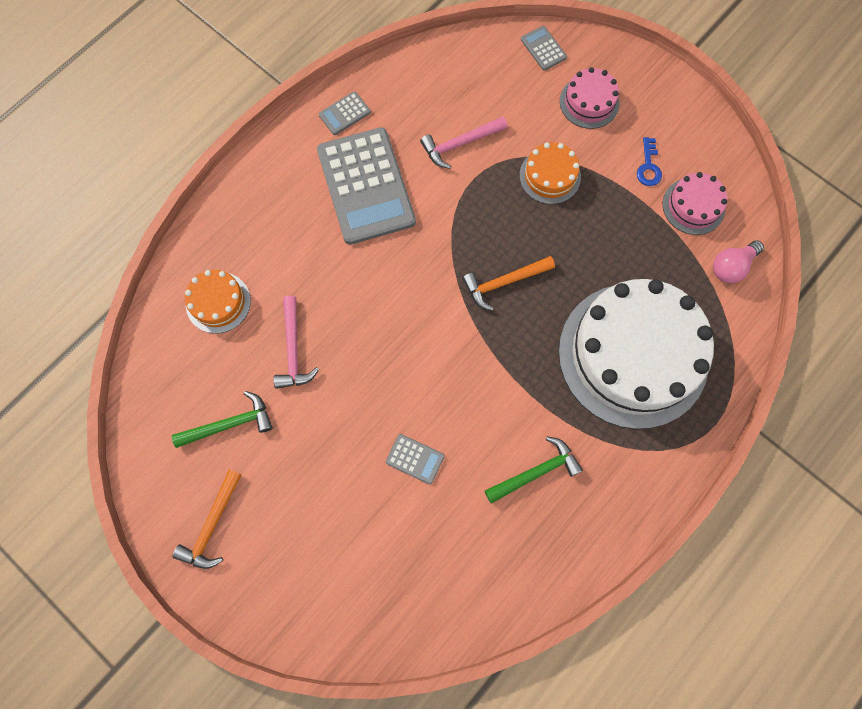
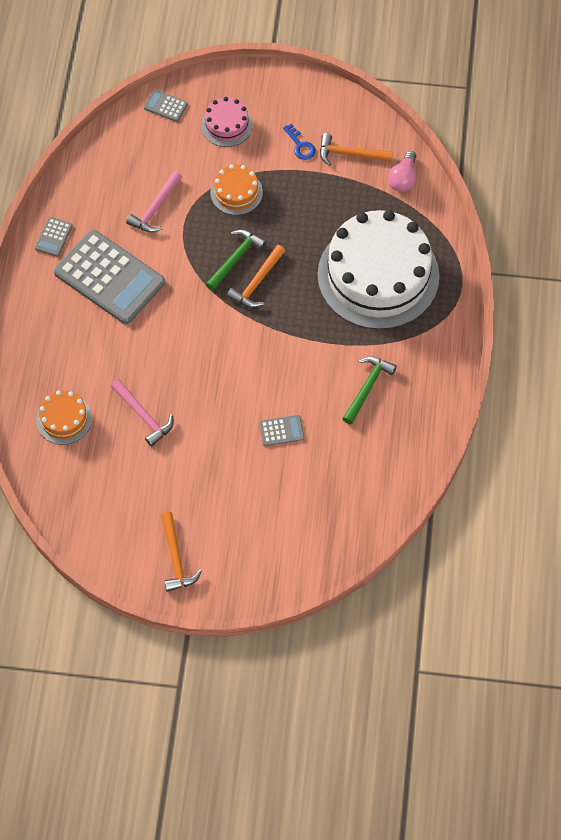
camera: 35 degrees left, 10 degrees down
(230, 424) = (137, 490): green hammer -> green hammer (236, 259)
(693, 206) = (350, 154): pink cake -> orange hammer

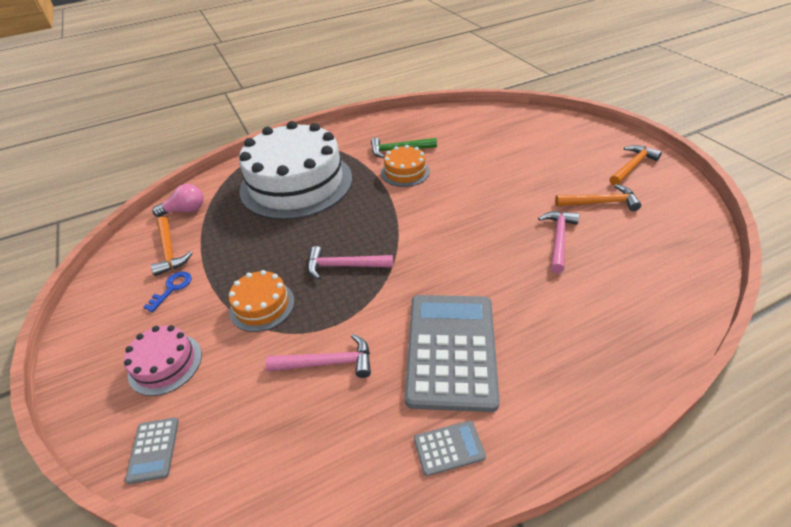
camera: 120 degrees left, 20 degrees down
(64, 419) = (632, 288): orange cake -> orange cake (405, 172)
(236, 259) = (344, 266): green hammer -> pink hammer
(257, 282) = (358, 240): orange hammer -> orange hammer (600, 203)
(281, 430) = (476, 168): grey calculator -> none

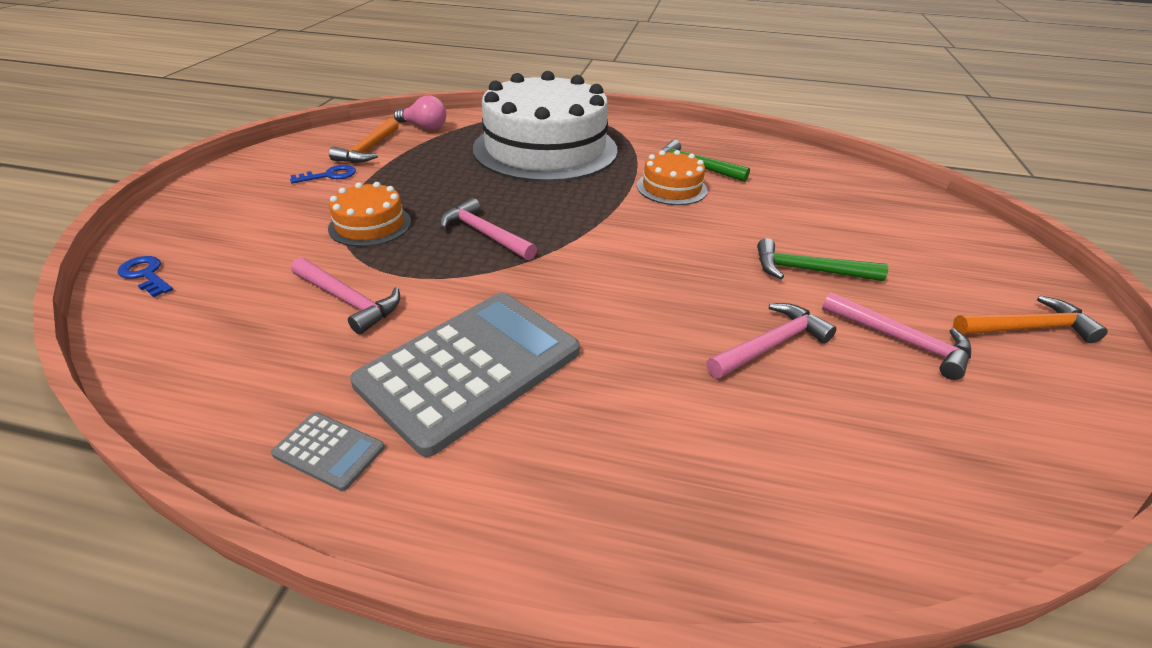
camera: 35 degrees right, 5 degrees down
(153, 450) = (146, 275): grey calculator -> blue key
(165, 364) = (244, 223): pink cake -> none
(526, 187) = (808, 270): none -> green hammer
(600, 203) = (901, 341): orange hammer -> pink hammer

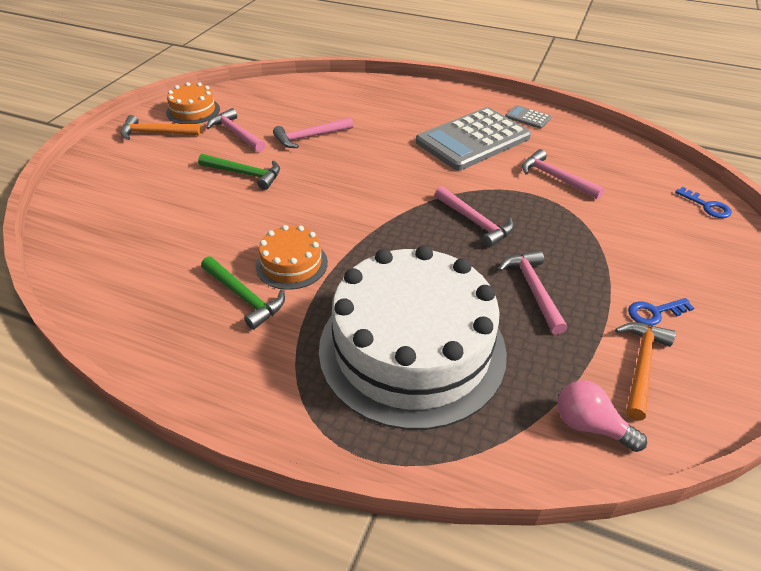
camera: 170 degrees left, 5 degrees up
(370, 225) = (573, 239): orange cake -> orange cake (193, 111)
(436, 184) = (533, 289): none -> pink hammer

